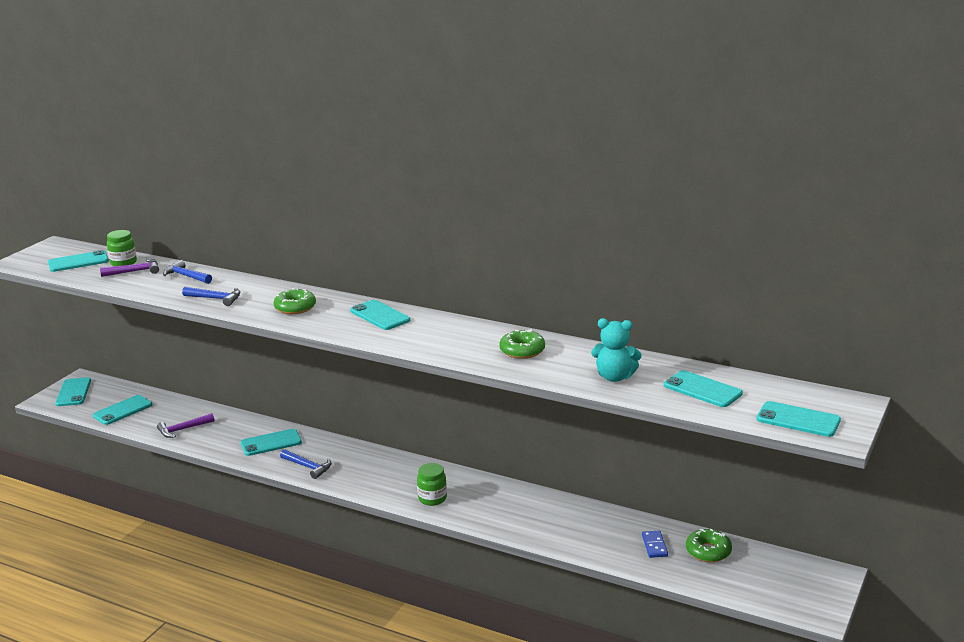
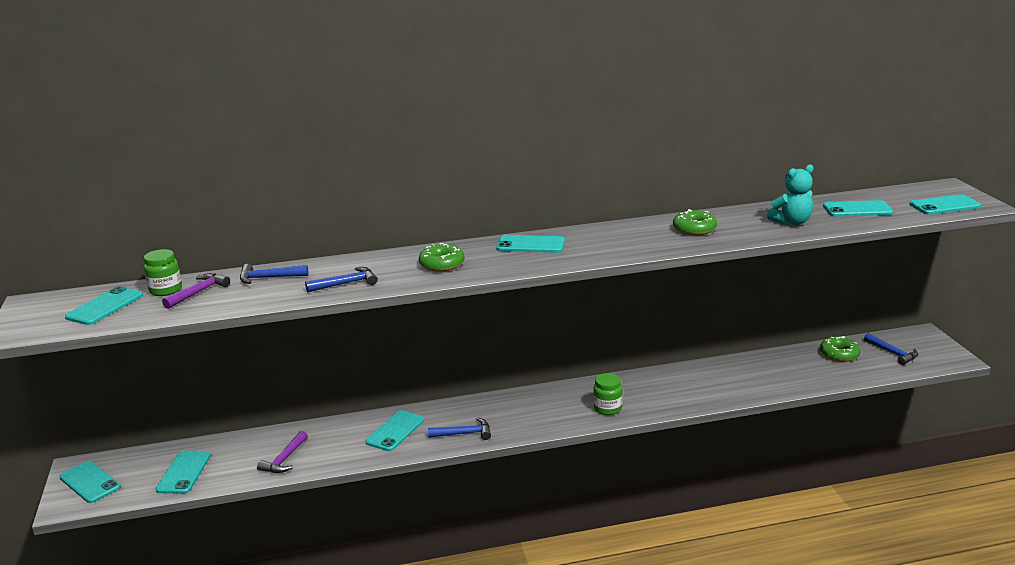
camera: 40 degrees left, 0 degrees up
(654, 546) = (805, 366): blue domino -> none
(763, 576) = (892, 353): none -> blue hammer

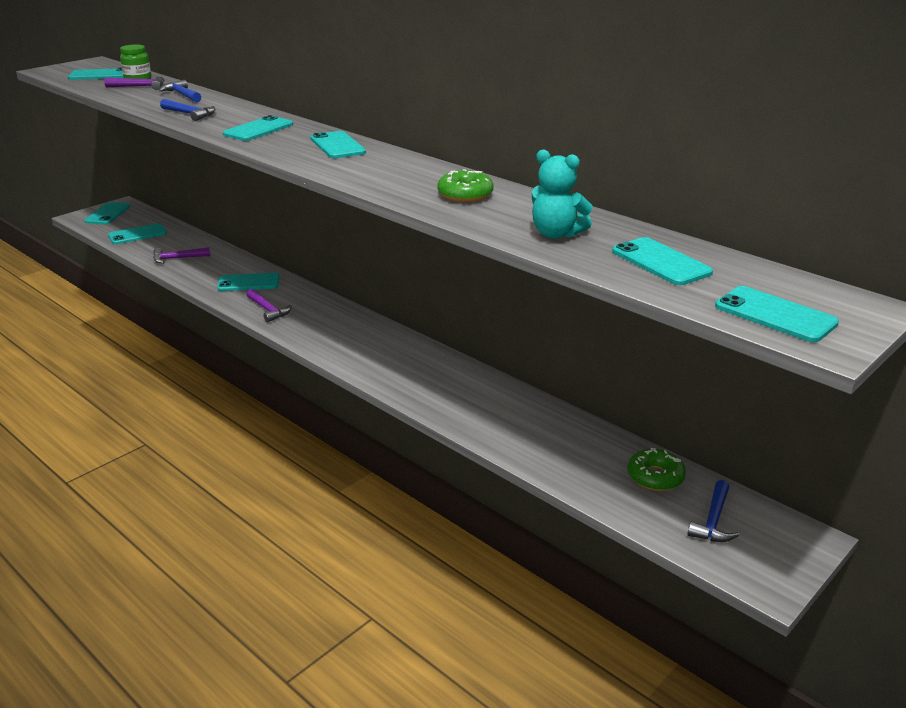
camera: 55 degrees right, 5 degrees up
(442, 264) = (258, 129): green donut -> turquoise phone
(464, 434) = (268, 310): blue hammer -> purple hammer
(607, 408) = (372, 361): green jar -> none

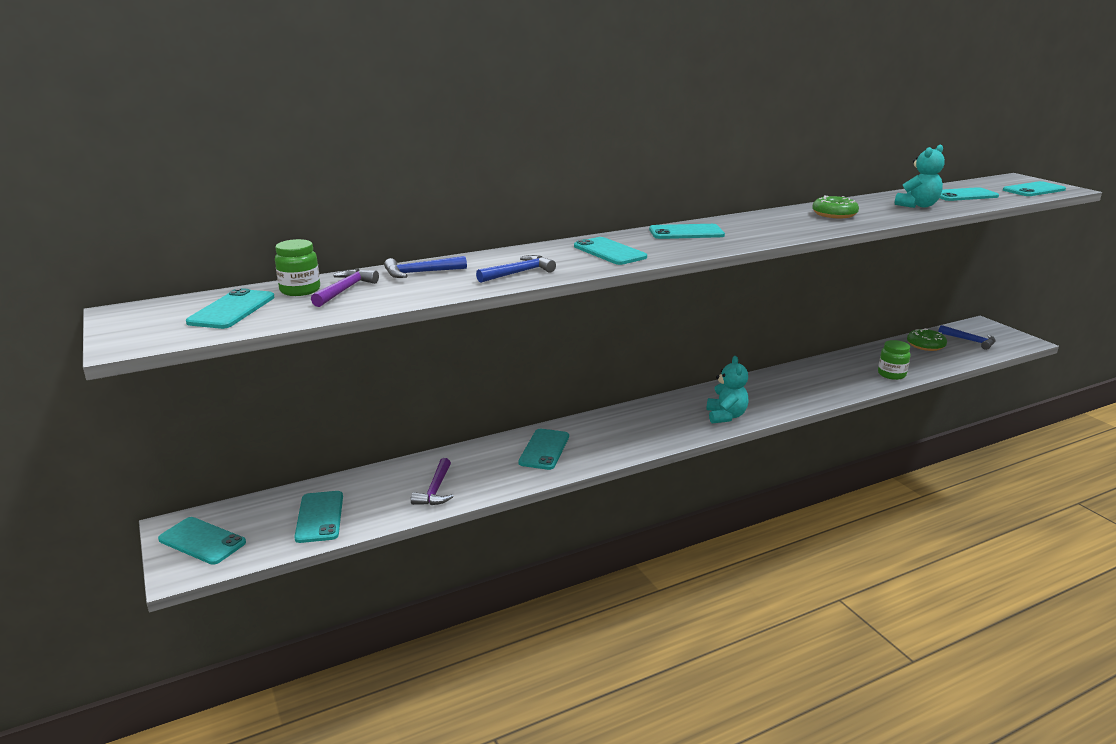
camera: 70 degrees left, 5 degrees down
(268, 310) = (621, 445): purple hammer -> none
(346, 350) = (725, 416): none -> turquoise teddy bear
(523, 447) = (891, 374): none -> green jar

